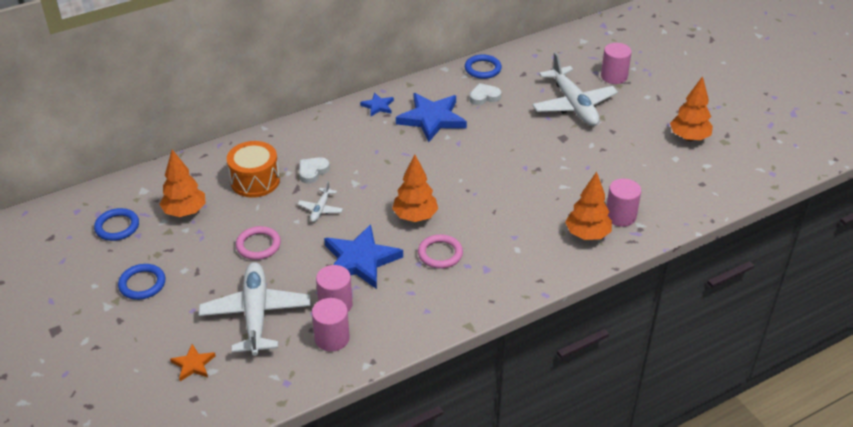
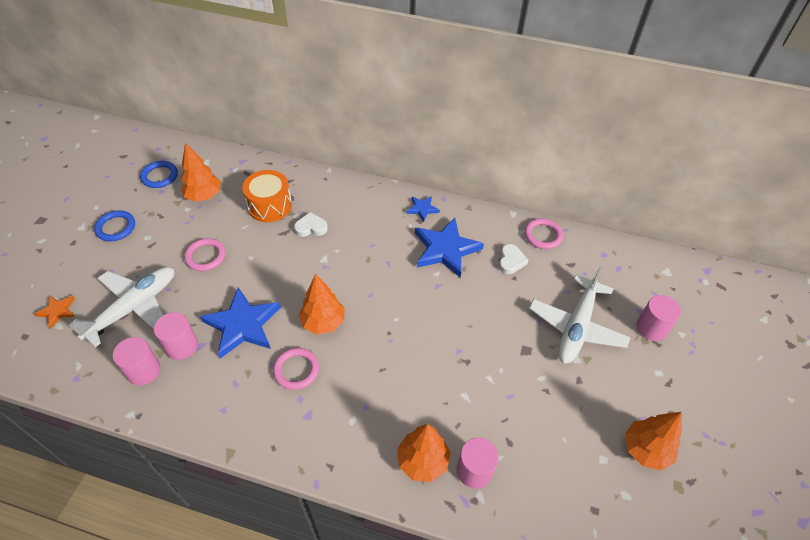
camera: 45 degrees right, 10 degrees up
(320, 209) = (276, 261): white plane -> none
(483, 69) = (543, 235): blue ring -> pink ring
(484, 97) = (511, 261): white heart -> white heart turned 75 degrees clockwise

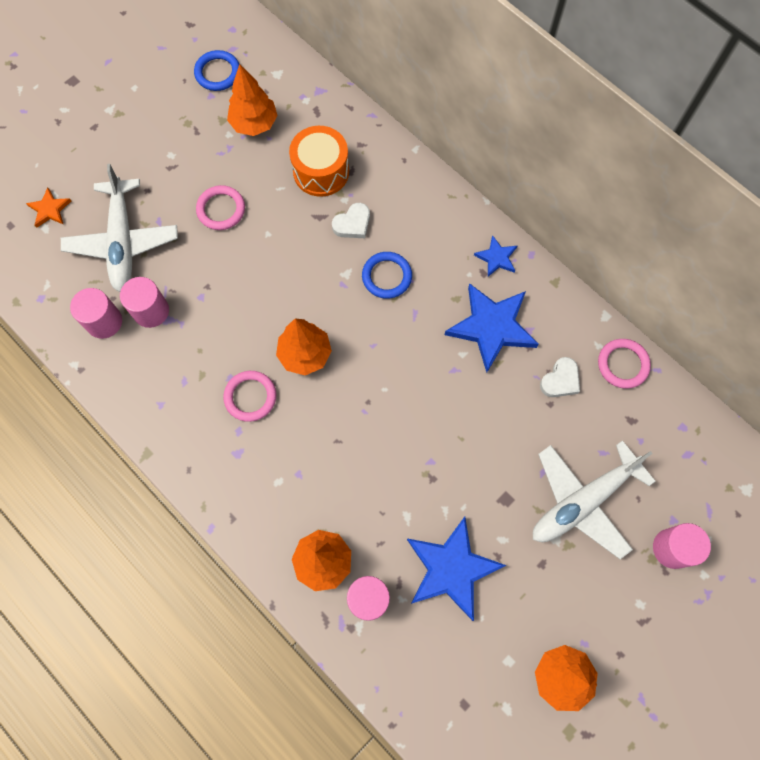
camera: 30 degrees right, 20 degrees up
(116, 227) = (144, 126): blue ring -> blue ring (387, 276)
(133, 308) = (123, 241): white plane -> white plane turned 105 degrees clockwise
(242, 325) = (221, 316): blue star -> blue star (451, 569)
(311, 227) = (352, 224): white heart -> white heart turned 120 degrees clockwise

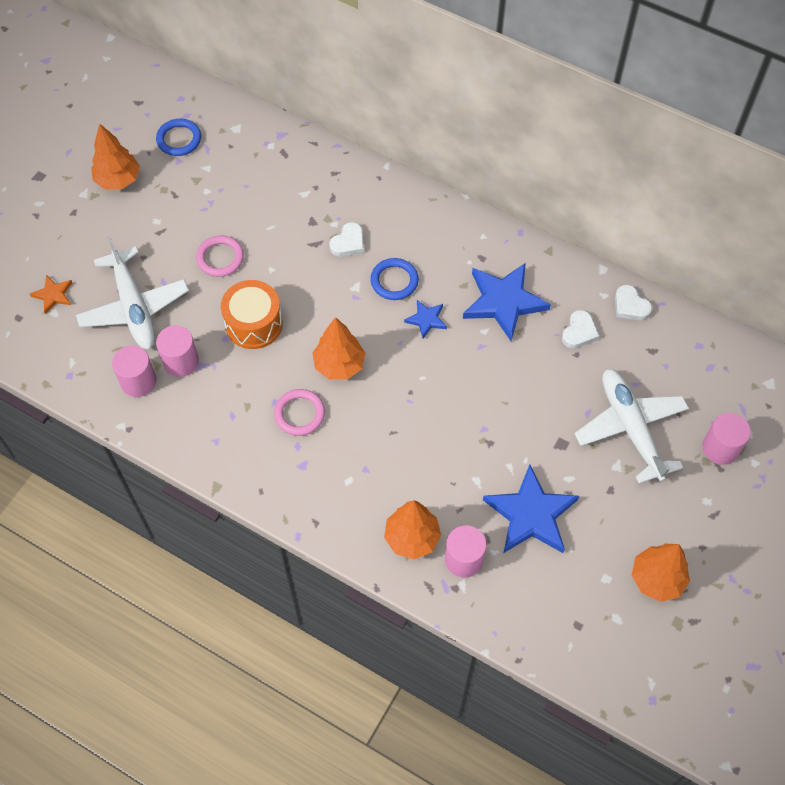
camera: 15 degrees left, 10 degrees down
(254, 124) = (228, 176): orange tree -> orange tree (118, 180)
(321, 171) = (304, 204): orange drum -> orange drum (254, 324)
(496, 258) = (490, 242): blue star -> blue star (426, 319)
(583, 501) = (630, 428): white plane -> white plane turned 120 degrees clockwise
(622, 364) = (630, 306): pink ring -> white heart

